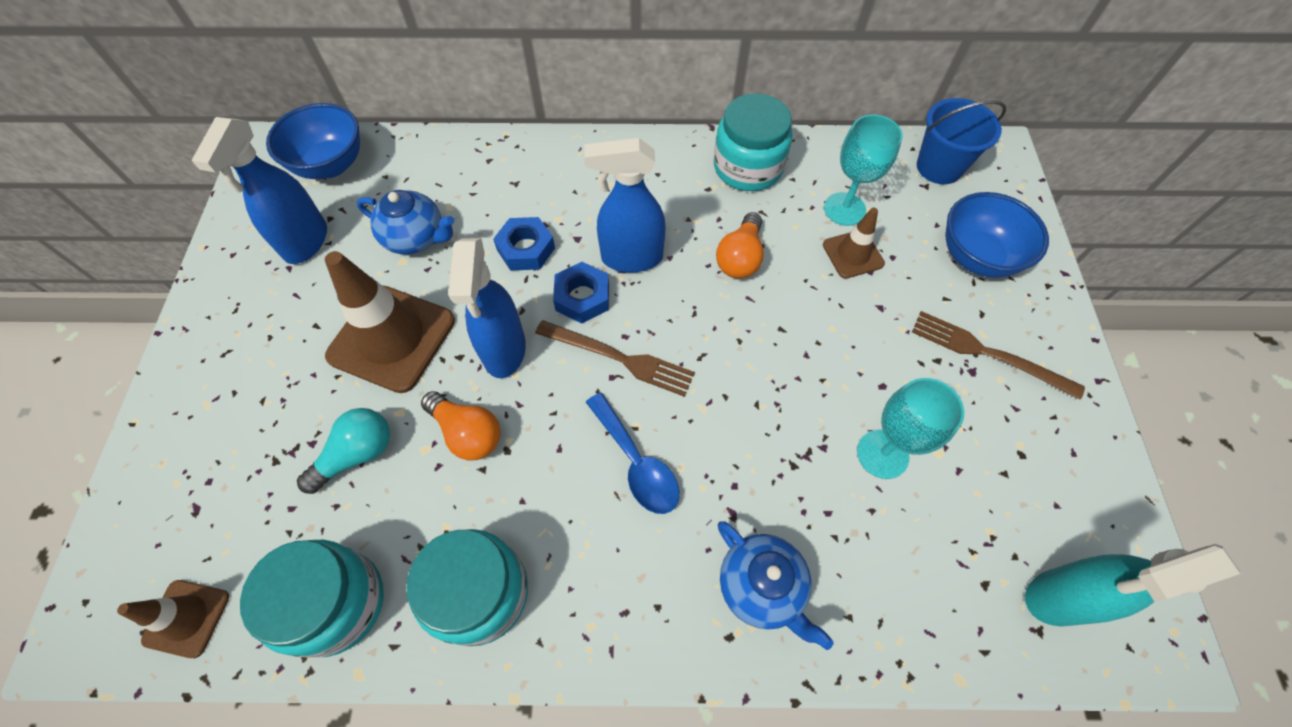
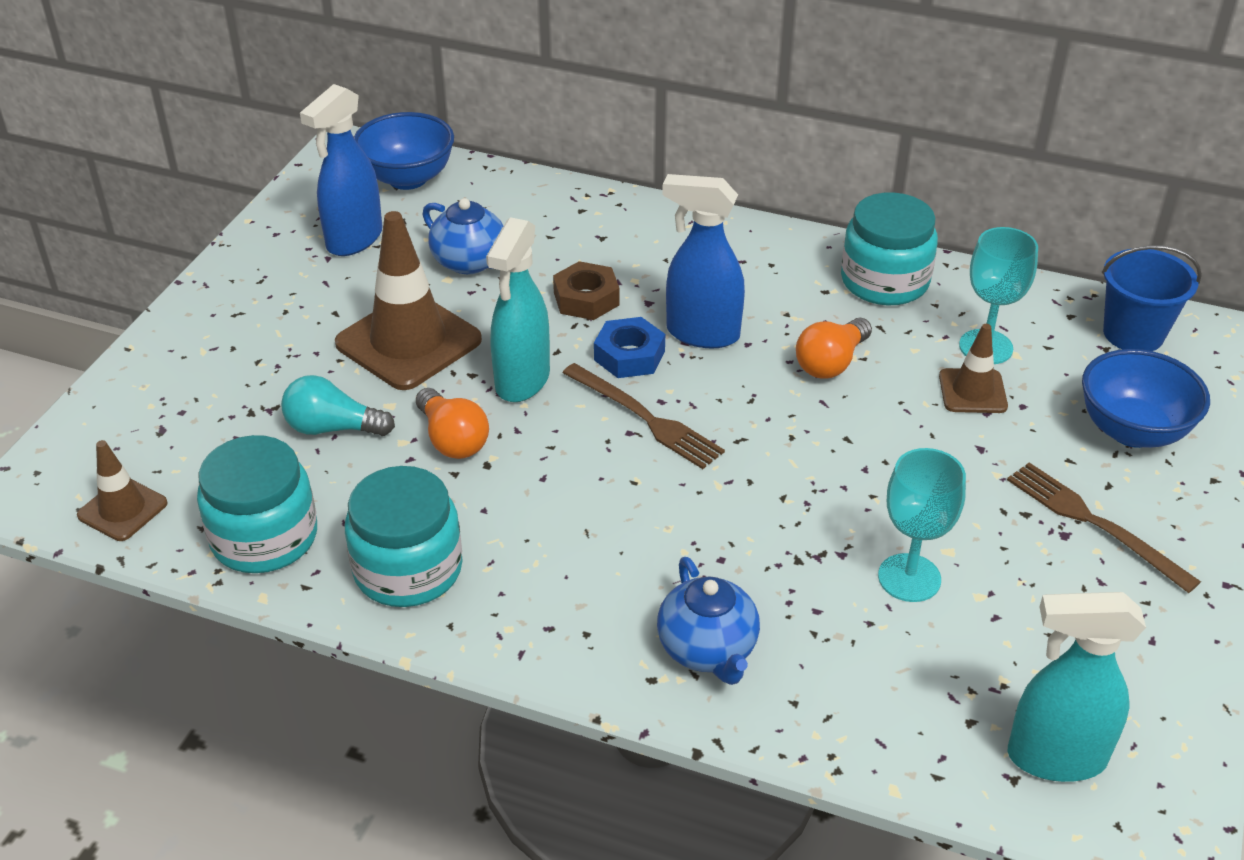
camera: 20 degrees right, 20 degrees down
(357, 454) = (333, 428): turquoise light bulb -> turquoise light bulb turned 150 degrees counterclockwise
(504, 351) = (522, 381): blue spray bottle -> turquoise spray bottle
(526, 249) = (586, 299): blue nut -> brown nut
(636, 462) = (621, 510): blue spoon -> none

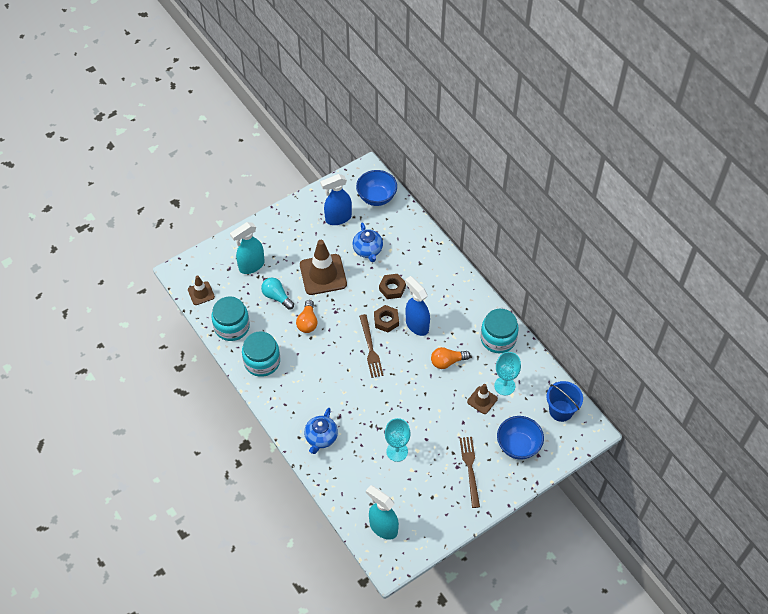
camera: 35 degrees right, 15 degrees up
(522, 381) = (345, 311): turquoise spray bottle -> turquoise spray bottle (251, 266)
(629, 356) = (386, 321): blue nut -> brown nut

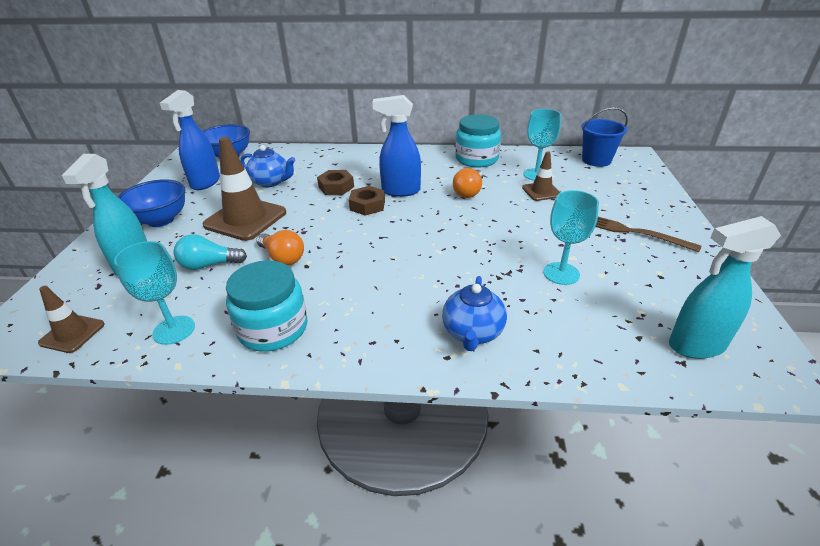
camera: 50 degrees left, 20 degrees down
(232, 326) = (174, 330): turquoise jar -> turquoise goblet
(321, 438) = (472, 333): blue teapot -> blue teapot turned 45 degrees clockwise
(370, 348) = (387, 229): brown fork -> none
(518, 446) = (622, 194): blue bowl -> blue bowl (161, 220)

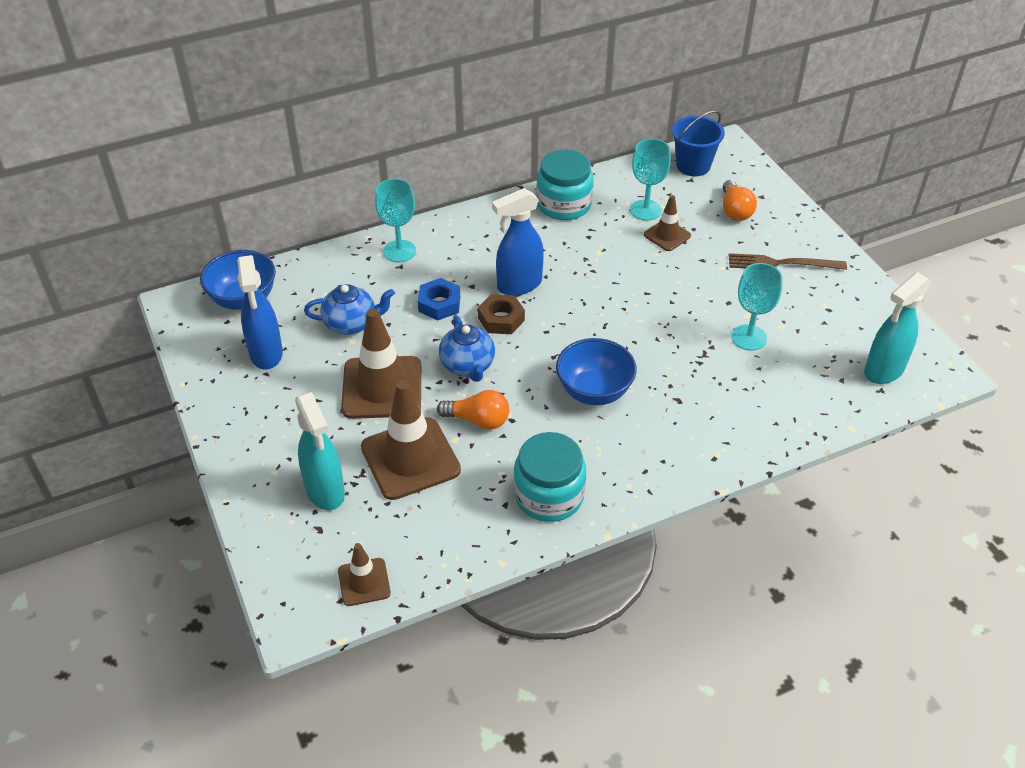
camera: 30 degrees left, 10 degrees up
(161, 220) = (280, 427): blue bowl -> blue bowl (594, 391)
(174, 330) = (459, 536): turquoise goblet -> turquoise goblet (399, 251)
(209, 265) = (410, 459): turquoise light bulb -> brown traffic cone
(336, 187) = (439, 304): brown nut -> blue nut
(469, 192) = (594, 261): orange light bulb -> orange light bulb (735, 210)
(472, 333) = (718, 428): blue teapot -> blue teapot (468, 366)

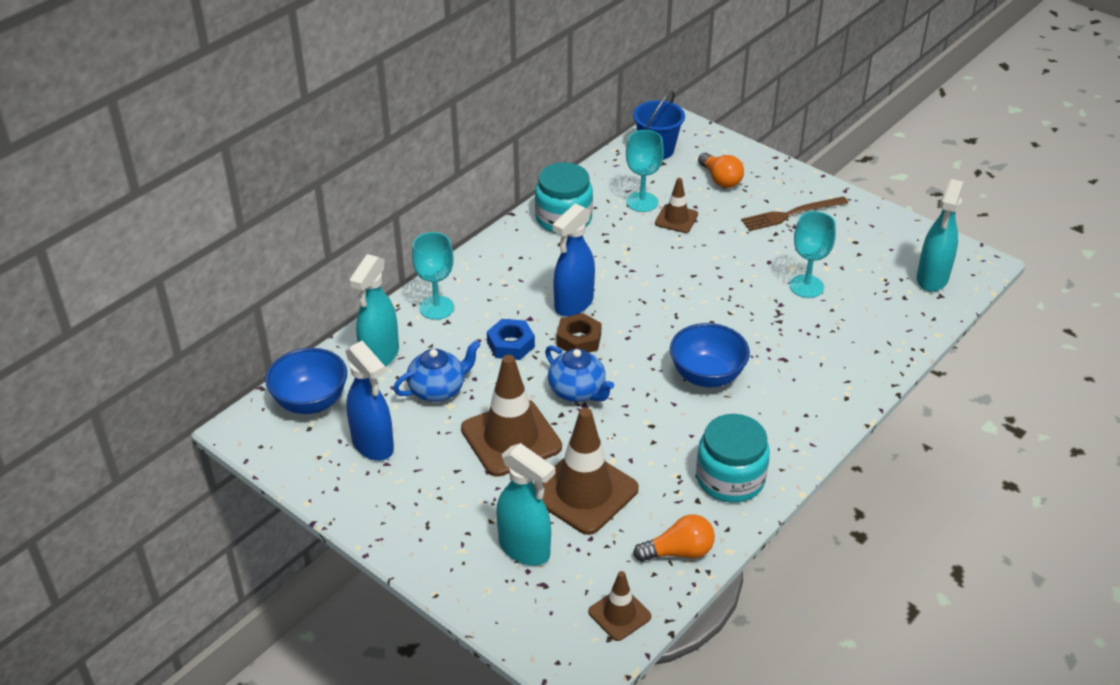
camera: 25 degrees left, 5 degrees down
(324, 278) = (380, 356): none -> turquoise spray bottle
(478, 420) = (621, 436): orange light bulb -> orange light bulb (678, 552)

